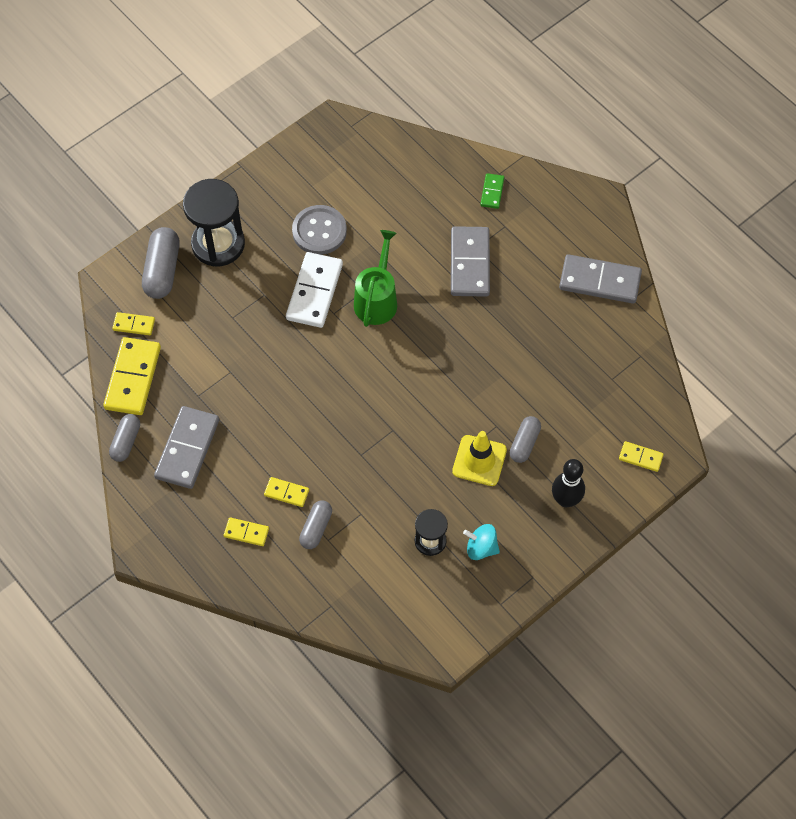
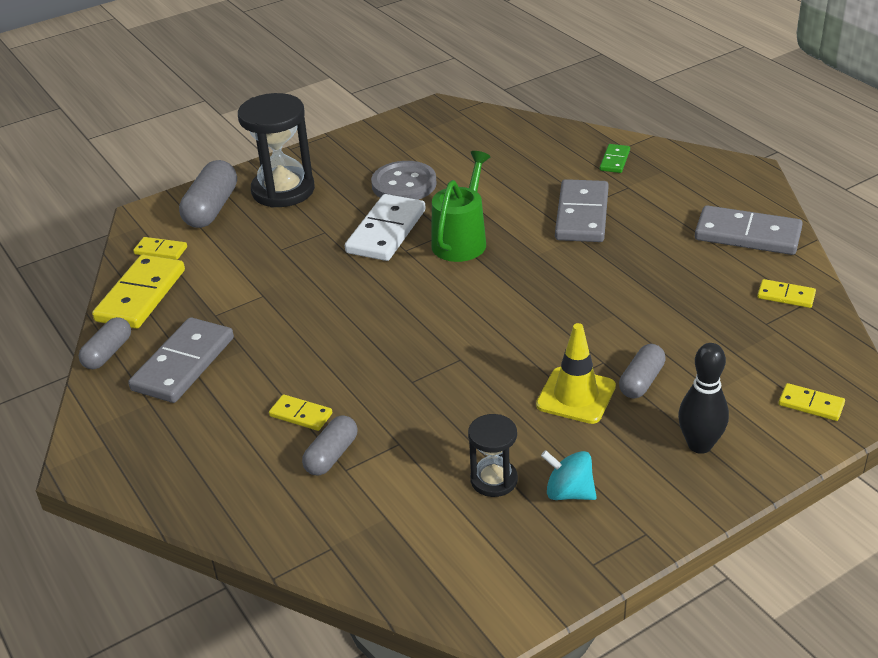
camera: 10 degrees right, 25 degrees down
(246, 532) = (233, 454): yellow domino -> yellow domino (786, 296)

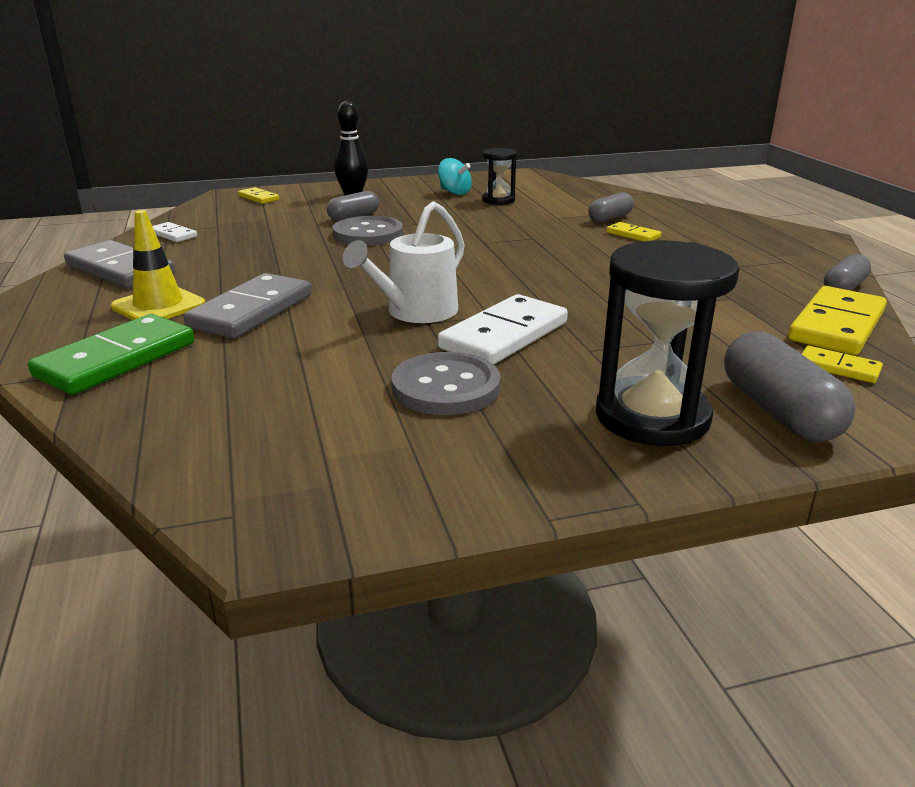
camera: 165 degrees left, 10 degrees down
(183, 364) = (753, 271): grey domino -> none
(212, 208) = (778, 411): grey capsule -> grey capsule turned 45 degrees counterclockwise
(461, 240) = (416, 312): green watering can -> white watering can
(576, 396) = (409, 217): yellow traffic cone -> yellow traffic cone (159, 306)
(591, 345) = (368, 234): none -> grey button
(614, 160) = (117, 359): green domino -> green domino, size x1.99
(786, 296) = (173, 235): yellow domino -> white domino

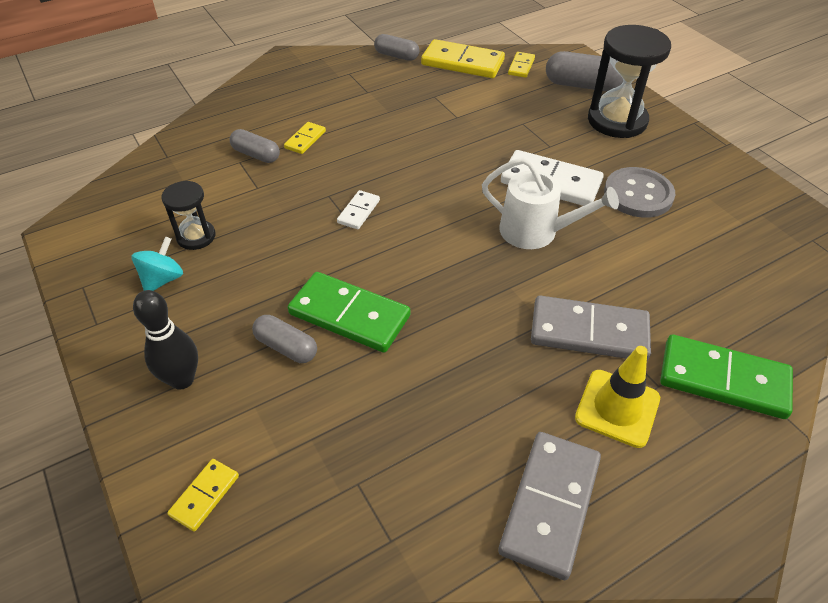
camera: 105 degrees left, 20 degrees up
(173, 235) = (408, 520): white domino -> white domino (359, 211)
(368, 234) = (349, 315): grey button -> green domino
(778, 411) = (583, 85): grey capsule -> grey capsule turned 45 degrees clockwise

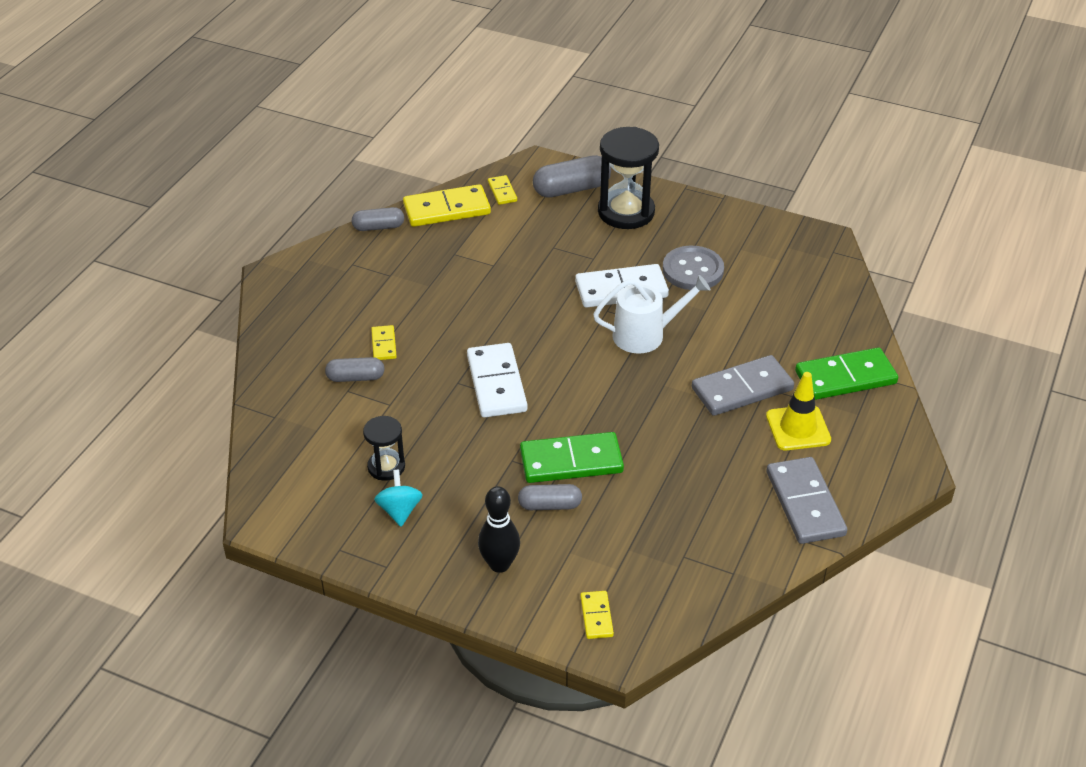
camera: 35 degrees left, 5 degrees down
(359, 211) = (497, 383): white domino -> white domino, size x1.99

